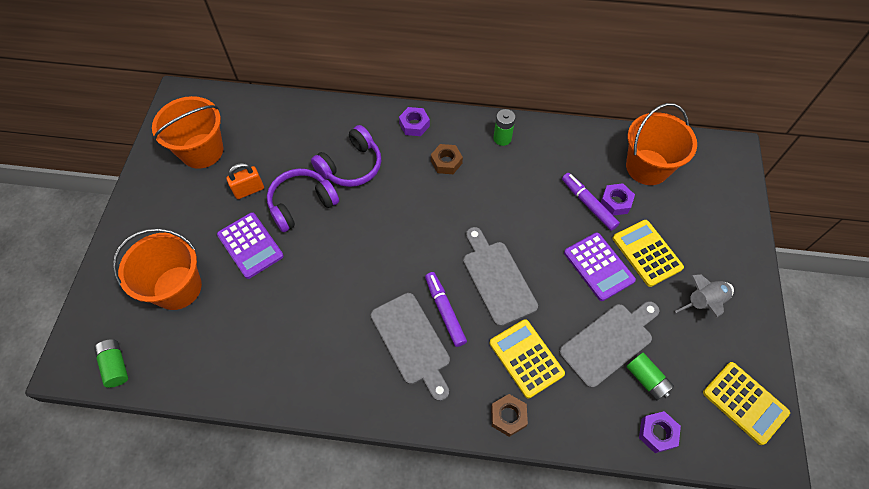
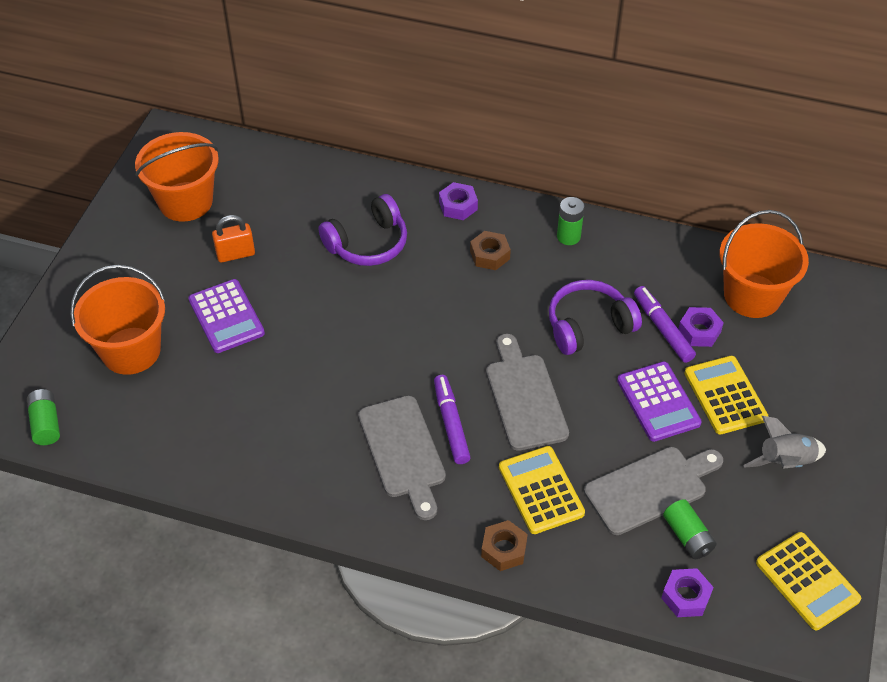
camera: 10 degrees right, 10 degrees down
(302, 204) = (297, 279): purple headphones -> purple headphones (588, 325)

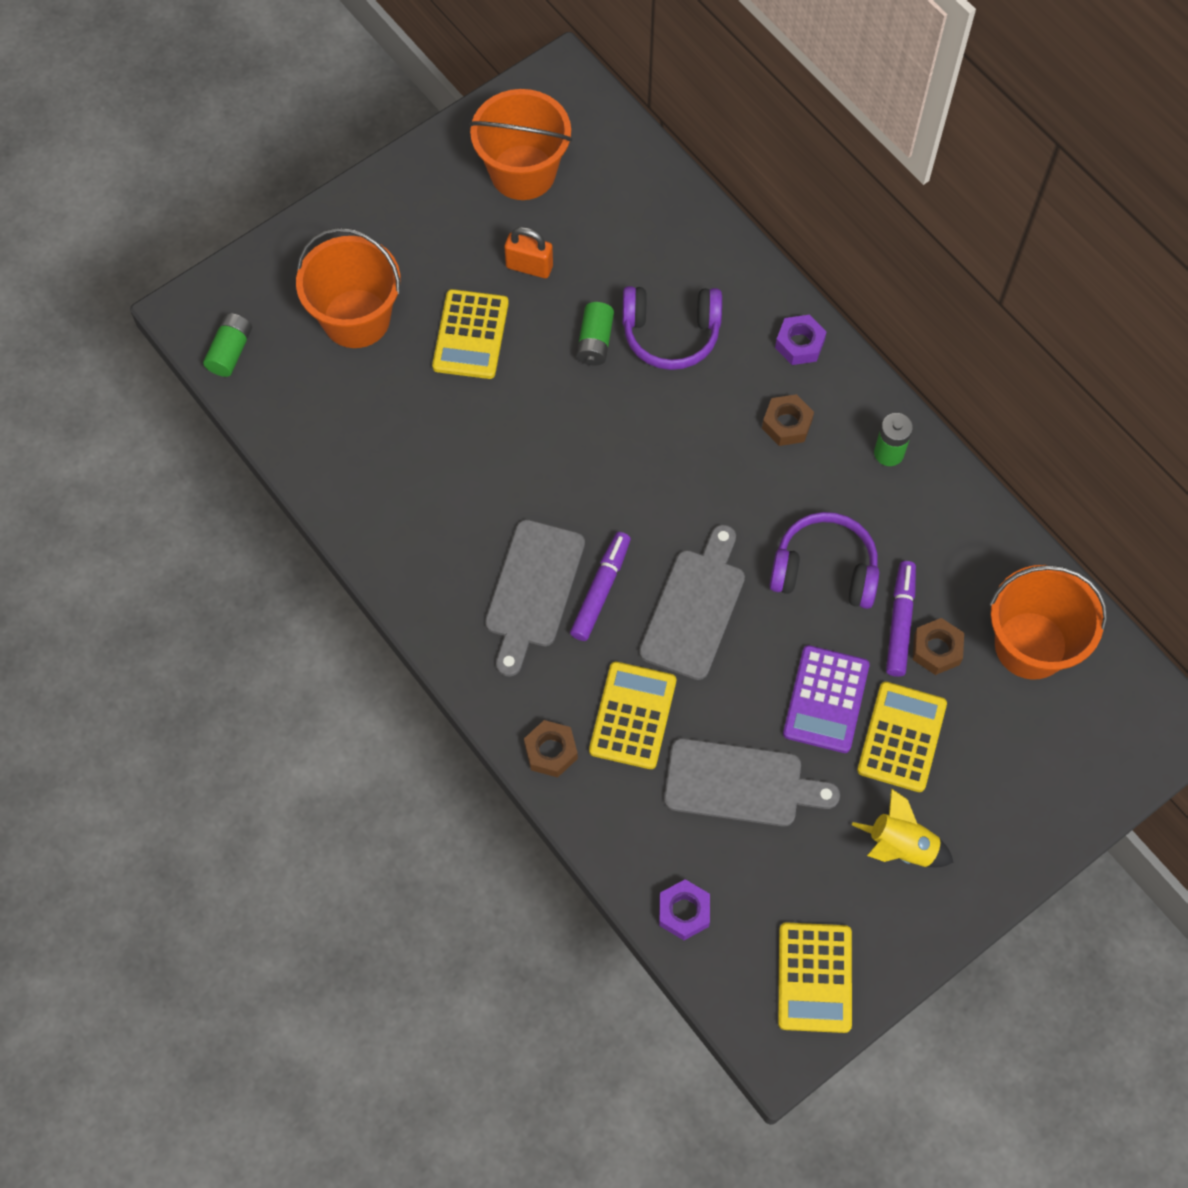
camera: 35 degrees right, 15 degrees up
(226, 317) = (470, 335): purple calculator -> yellow calculator
(687, 536) = (736, 856): green battery -> green battery (595, 341)
(699, 331) = (936, 649): purple nut -> brown nut
(785, 462) = (900, 847): grey rocket -> yellow rocket

